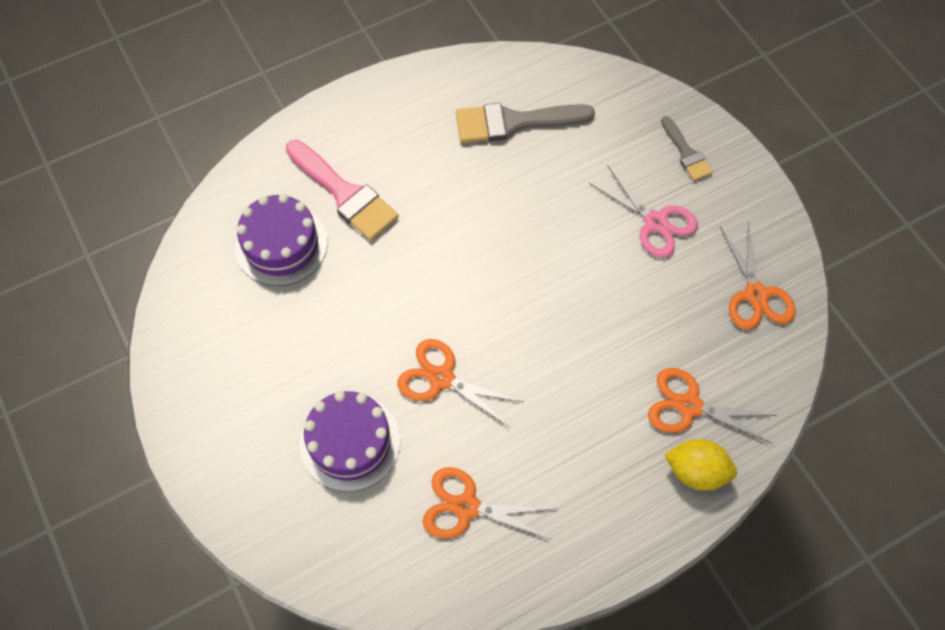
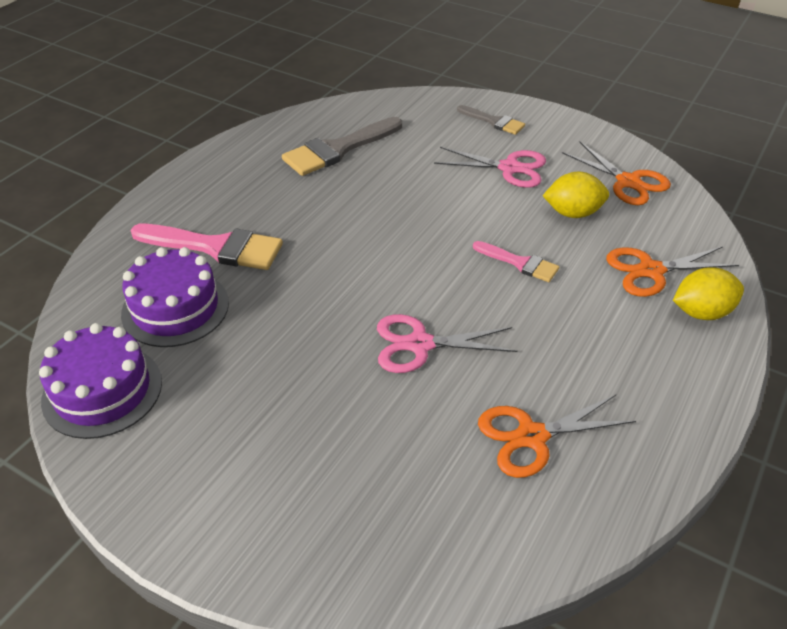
camera: 30 degrees left, 20 degrees down
(350, 442) = (368, 438): purple cake -> purple cake (102, 391)
(441, 378) = (420, 344): orange scissors -> pink scissors
(581, 338) = (520, 263): none -> pink brush
(672, 306) = (573, 213): none -> yellow lemon

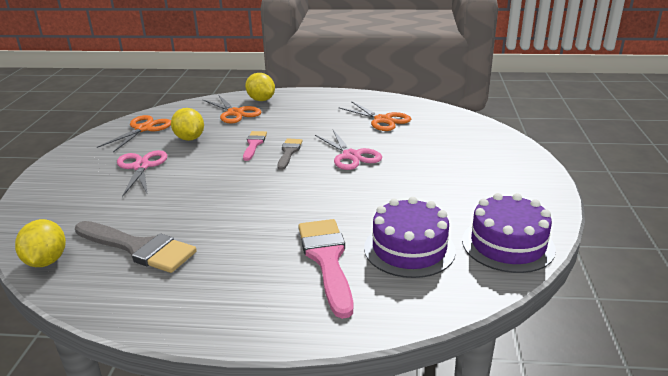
camera: 115 degrees left, 15 degrees down
(359, 107) = (46, 261): none -> yellow lemon
(494, 121) = (66, 186): grey brush -> grey brush (289, 152)

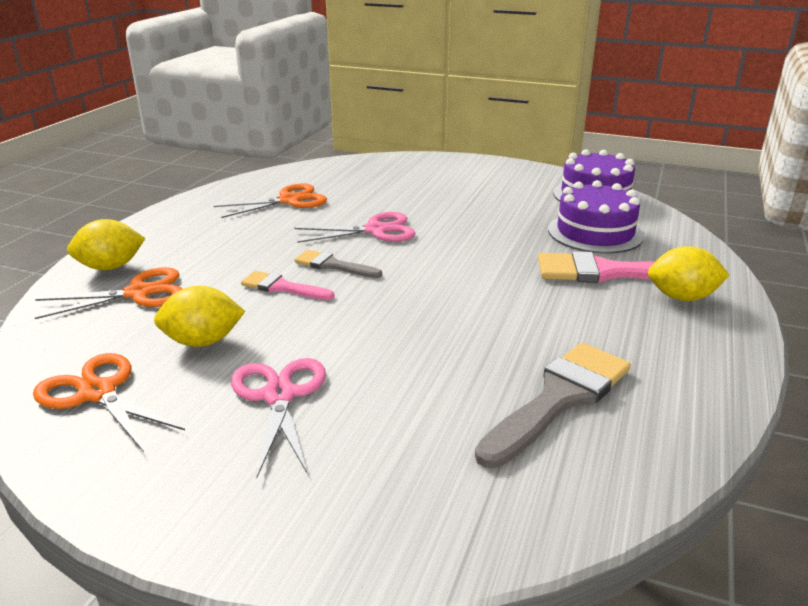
camera: 75 degrees left, 0 degrees up
(46, 261) = (581, 498): yellow lemon -> yellow lemon (682, 297)
(141, 167) = (280, 396): pink scissors -> pink scissors turned 75 degrees clockwise

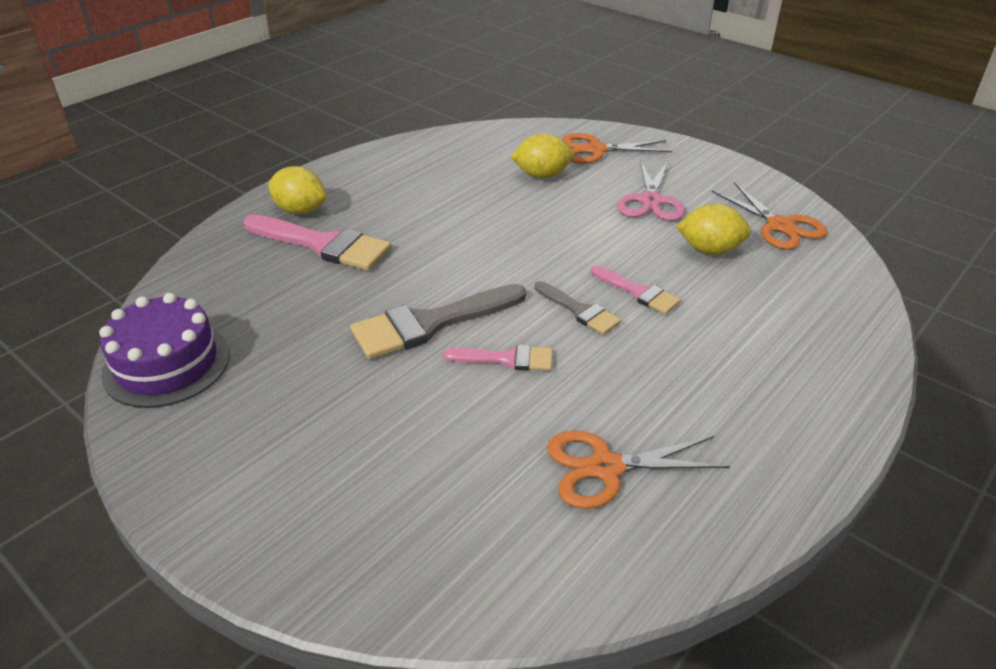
camera: 160 degrees left, 10 degrees up
(111, 267) = (835, 364): yellow lemon -> yellow lemon (542, 175)
(138, 293) = (785, 315): orange scissors -> orange scissors (596, 150)
(376, 230) = (507, 359): pink scissors -> pink brush
(559, 399) = (475, 168): grey brush -> grey brush (430, 323)
(595, 232) = (265, 296): purple cake -> none

